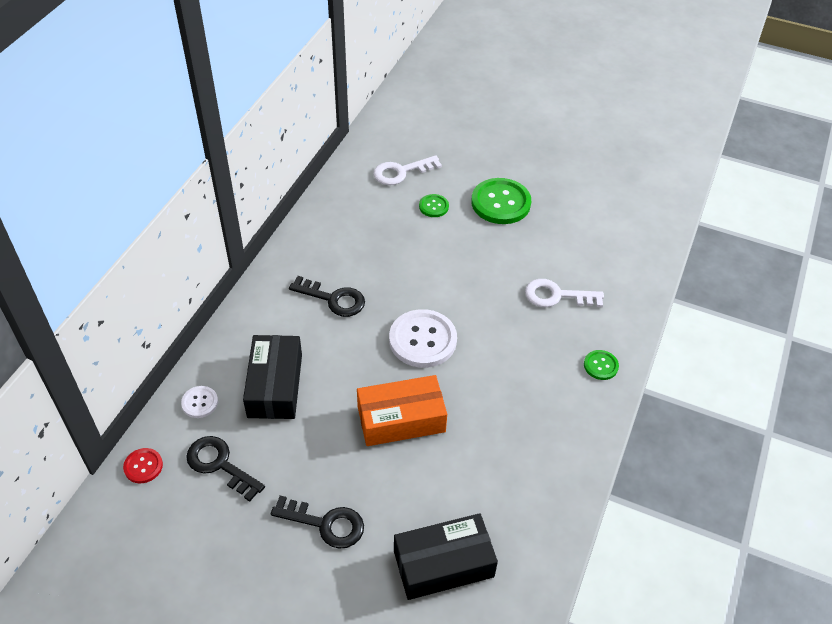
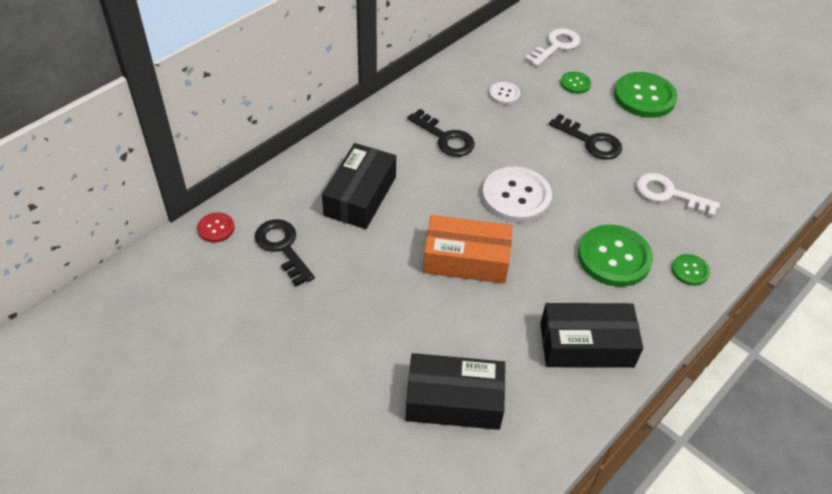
camera: 20 degrees right, 0 degrees up
(200, 402) = (287, 191): white button -> white button (504, 94)
(325, 524) = (356, 328): black key -> black key (590, 141)
(401, 172) = (556, 46): white key -> white key turned 135 degrees clockwise
(532, 374) = (614, 257): none -> green button
(539, 468) = (586, 345): none -> black box

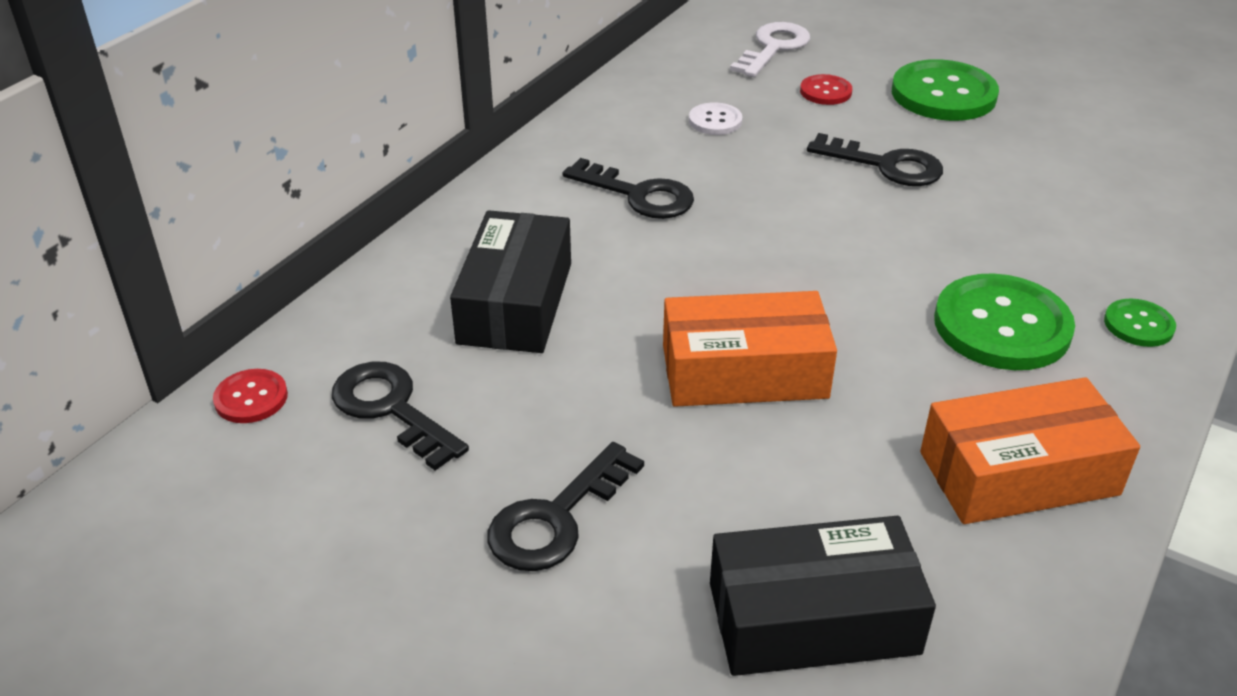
camera: 10 degrees left, 10 degrees down
(347, 323) = (556, 518): none -> black key
(516, 196) = (794, 261): white button -> none
(575, 83) = (825, 92): green button -> red button
(586, 345) = (1018, 473): black box -> orange box
(669, 194) = (1048, 219): white key -> none

